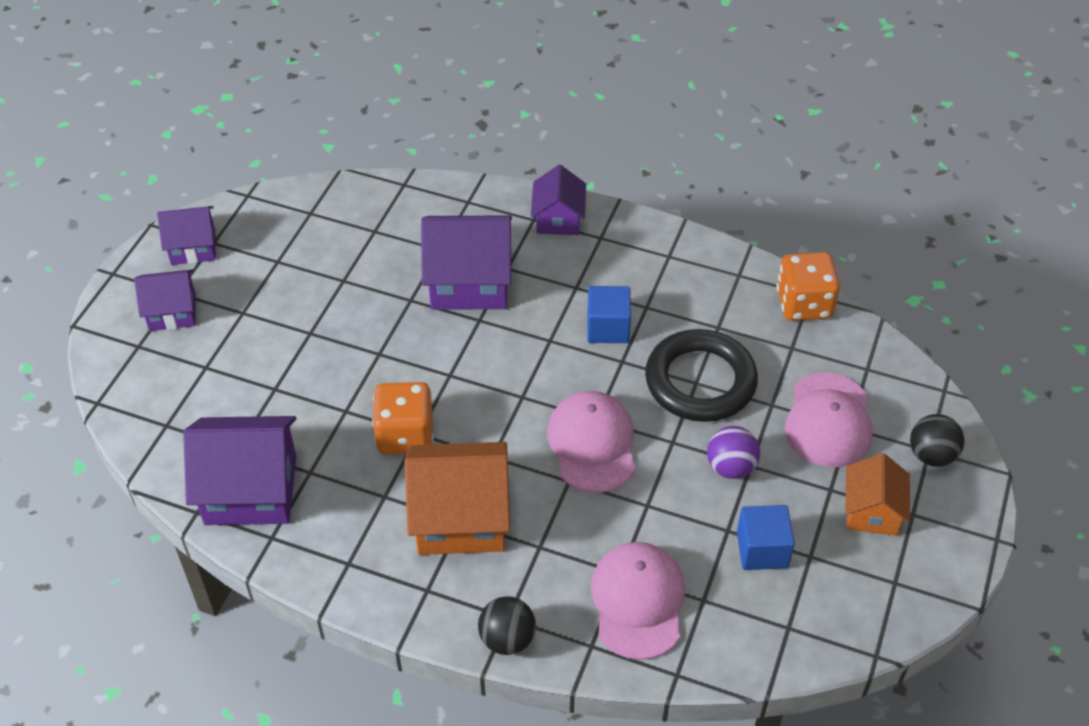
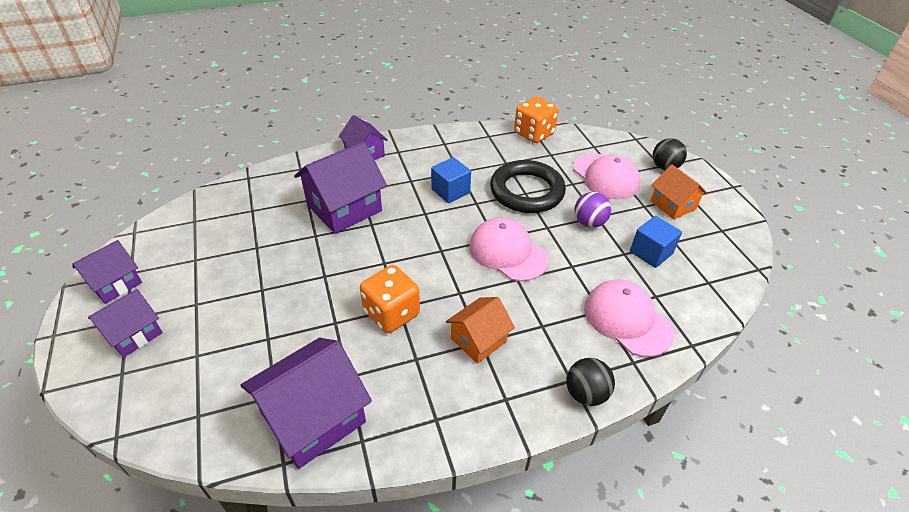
camera: 40 degrees left, 5 degrees down
(461, 518) = (478, 340): orange house -> orange house, size x0.60

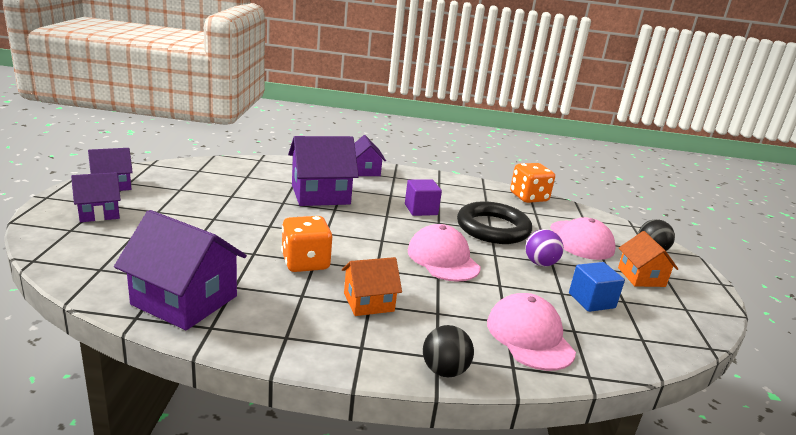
camera: 20 degrees right, 20 degrees down
(313, 418) = (185, 300): purple house -> purple house turned 45 degrees clockwise
(450, 191) = (421, 209): blue cube -> purple cube

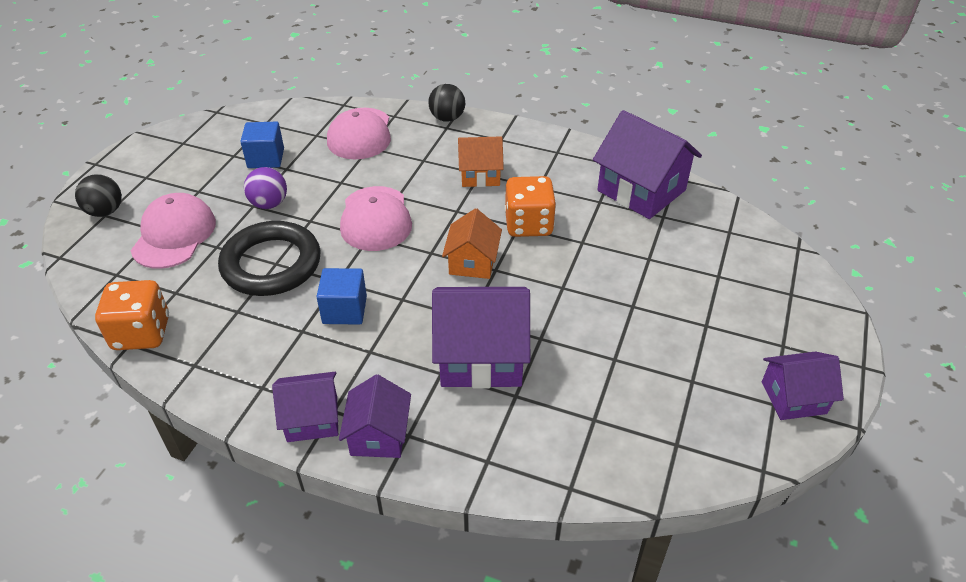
camera: 160 degrees left, 20 degrees up
(99, 213) = (776, 325): purple house -> purple house (312, 419)
(421, 209) = (344, 310): purple cube -> blue cube
(641, 277) = (175, 178): orange house -> orange house (472, 262)

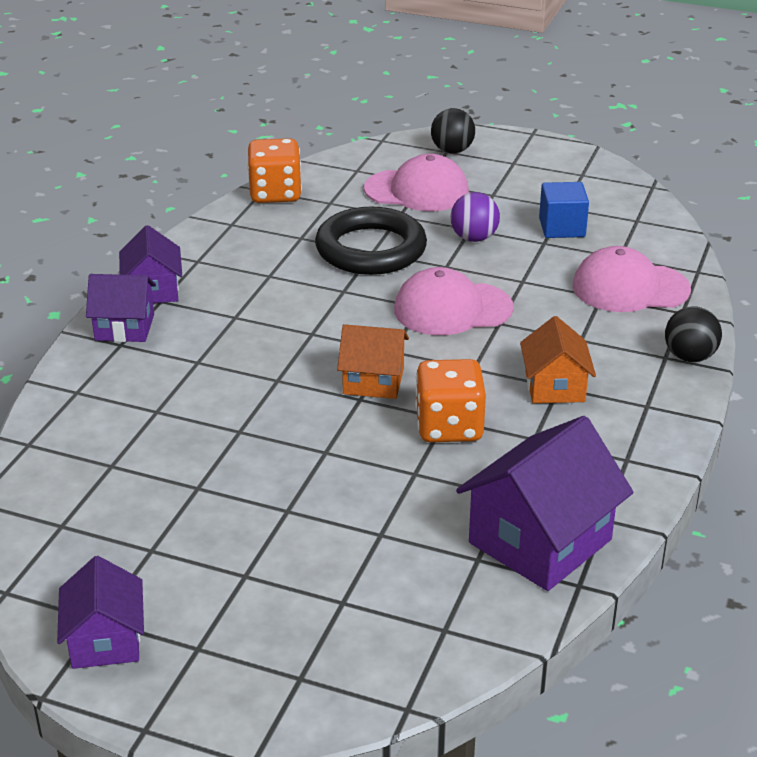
camera: 90 degrees right, 10 degrees down
(344, 310) = (297, 298): blue cube -> none
(481, 356) = (216, 388): purple house -> none

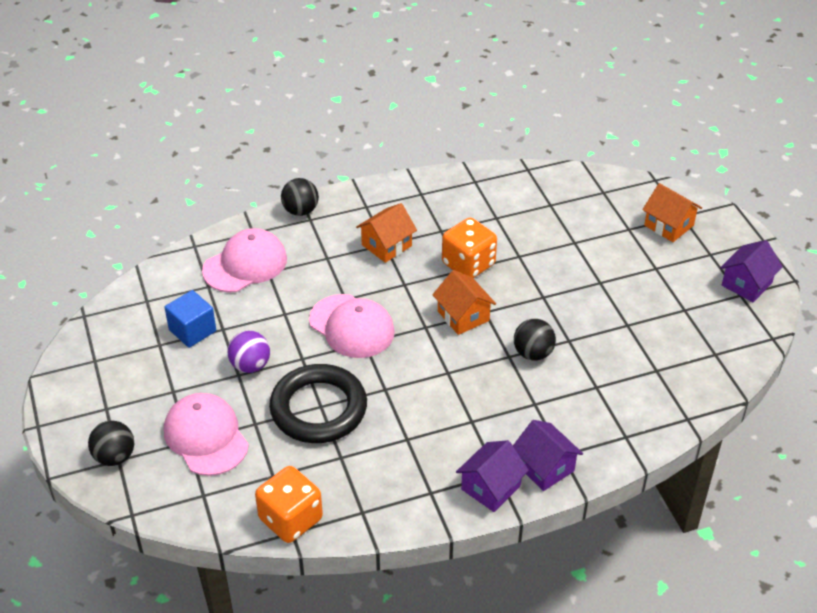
camera: 130 degrees left, 10 degrees up
(258, 397) = (533, 353): none -> black ball
(299, 648) = (668, 225): none -> orange house
(540, 541) = (515, 192): purple house -> none
(630, 288) = (245, 264): pink cap -> pink cap turned 90 degrees counterclockwise

